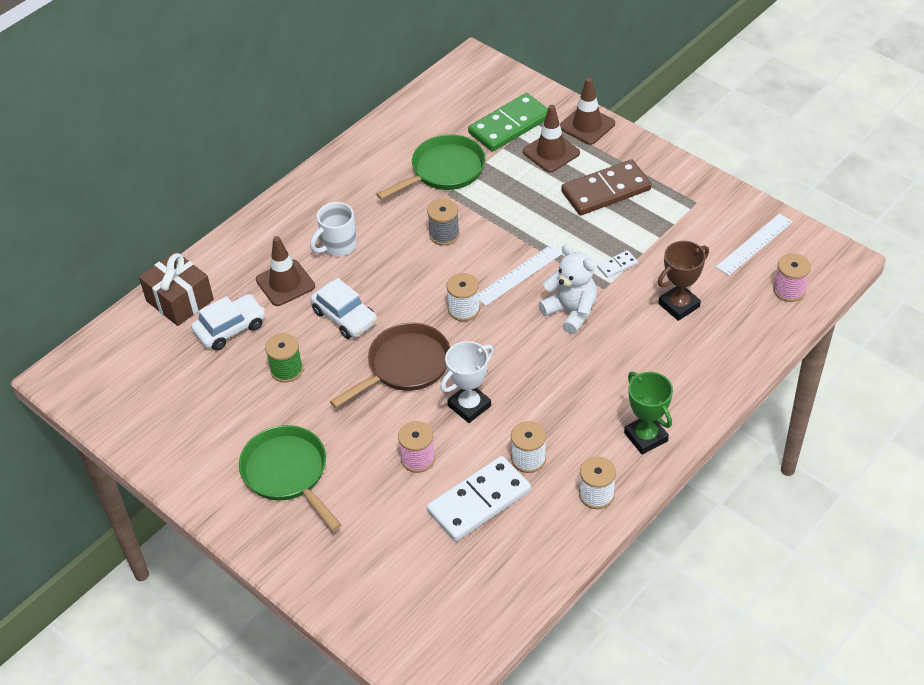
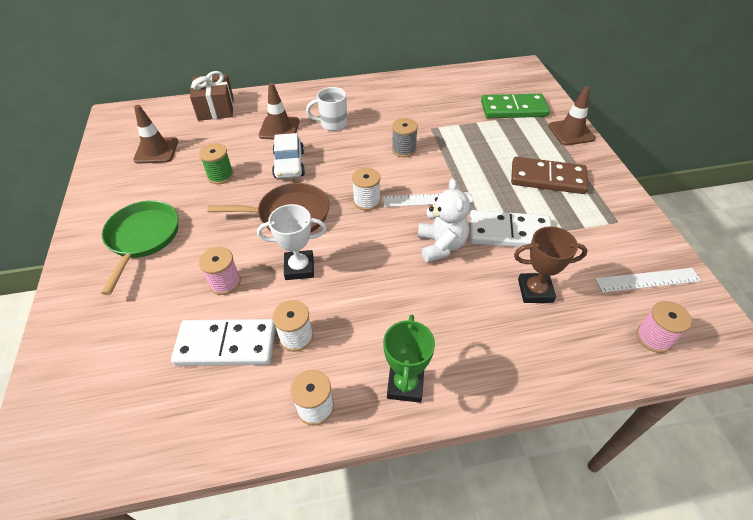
camera: 35 degrees right, 0 degrees up
(230, 328) = (221, 136): white car -> none
(444, 171) = (443, 114): green pan -> none
(551, 152) = (528, 136): brown traffic cone -> brown traffic cone (156, 151)
(617, 265) = (509, 232): white domino -> white domino, size x2.30

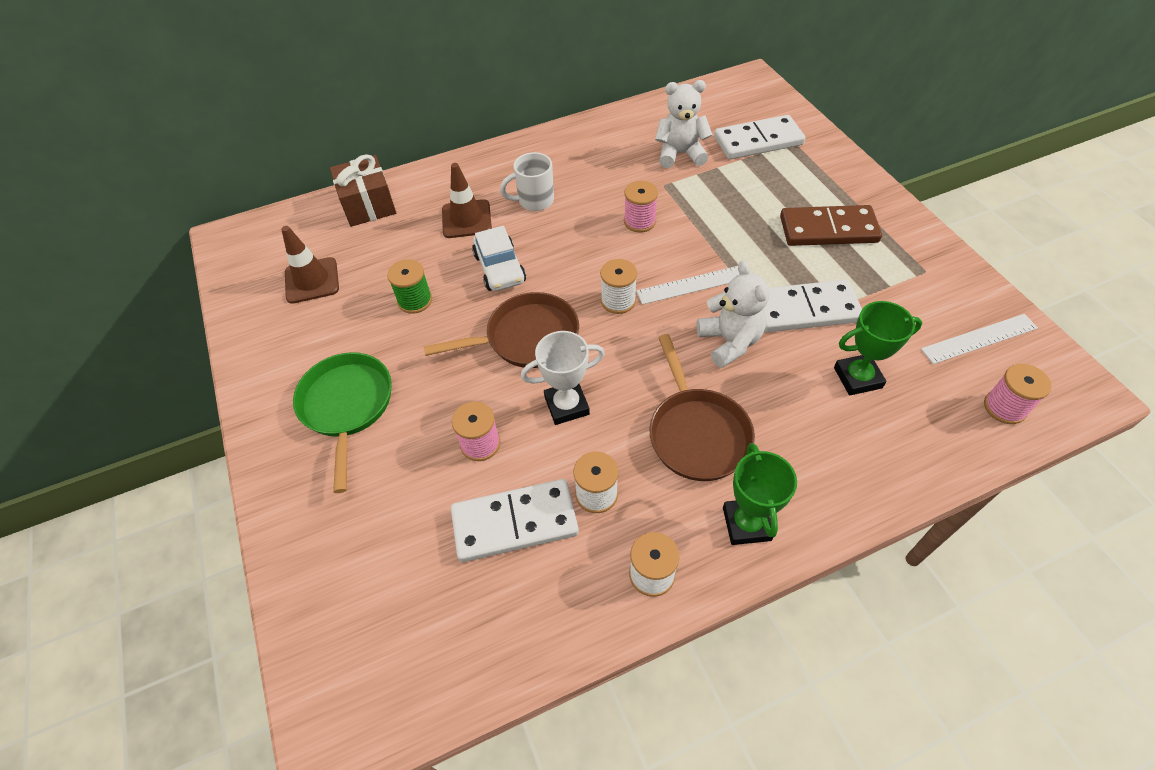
camera: 10 degrees left, 5 degrees up
(391, 307) = (696, 433): none -> brown pan
(404, 150) = (639, 221): grey spool -> pink spool
(451, 109) = (680, 154): none -> white teddy bear
(513, 109) = (758, 141): green domino -> white domino
(535, 291) = (857, 378): brown trophy -> green trophy
(571, 132) = (837, 162): brown traffic cone -> none

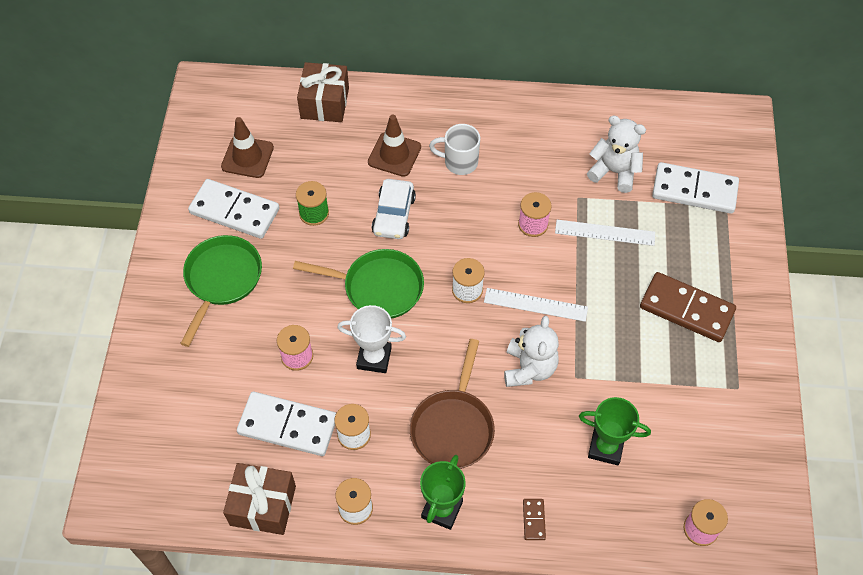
camera: 25 degrees right, 5 degrees up
(526, 338) = (378, 287): brown pan -> green pan
(541, 631) = (263, 505): none -> brown gift
(805, 309) = (609, 371): white domino -> white domino (235, 211)
(847, 483) = (533, 520): none -> brown domino
(979, 339) = (730, 467): white ruler -> white ruler (605, 233)

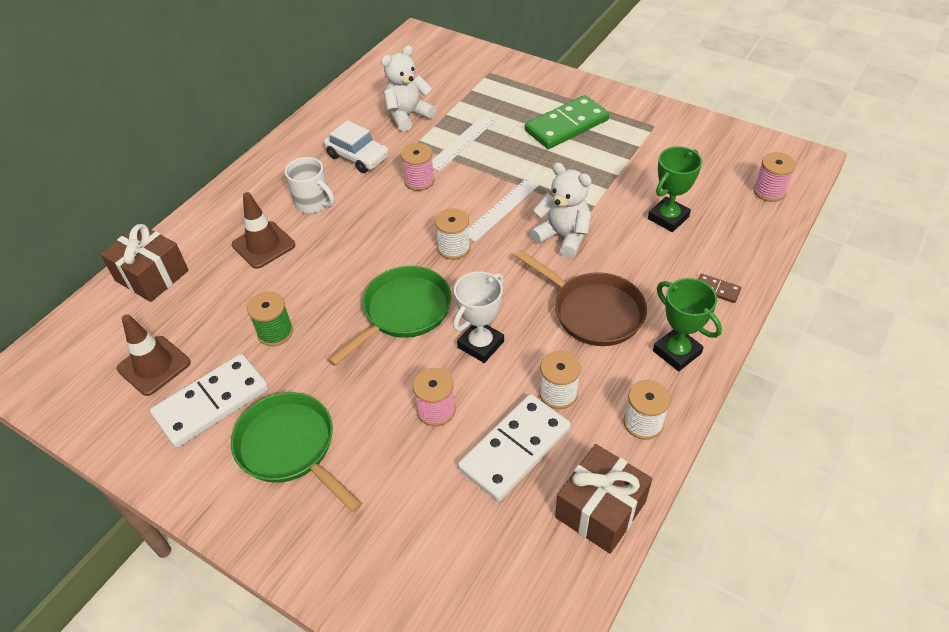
camera: 60 degrees left, 10 degrees down
(394, 215) = (331, 270): white car -> white car (358, 157)
(459, 162) = (314, 203): white mug -> white mug turned 90 degrees counterclockwise
(686, 309) = (566, 125): brown domino -> green domino
(694, 191) = (462, 82): white domino -> none

